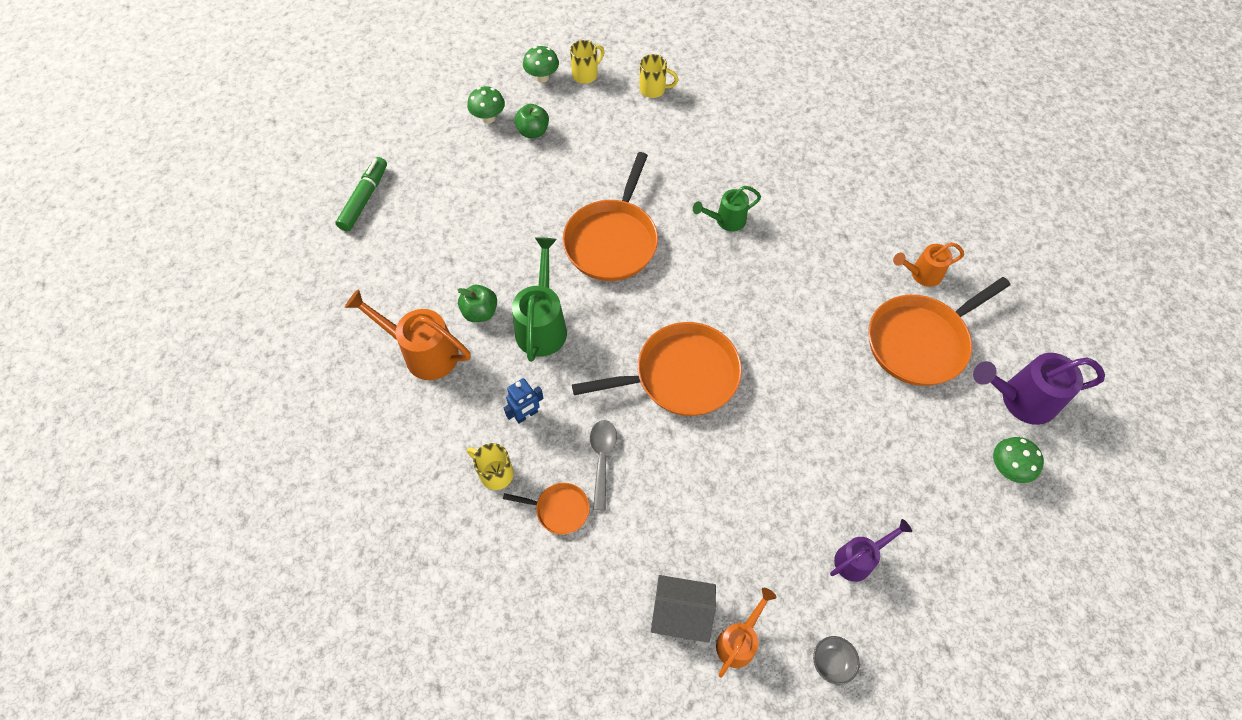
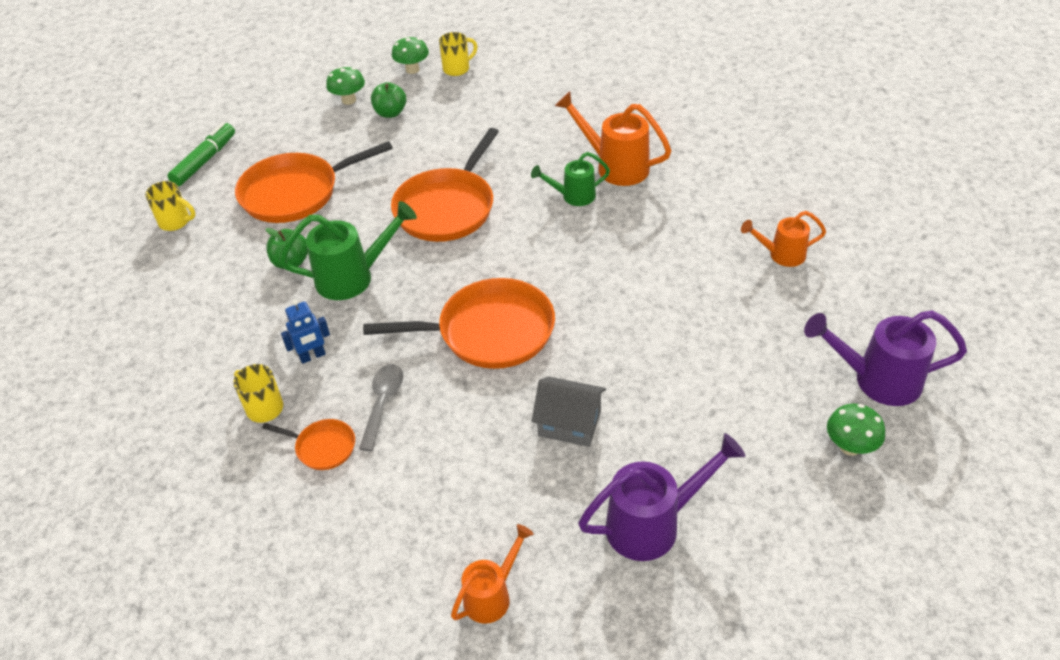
camera: 10 degrees right, 15 degrees down
(424, 353) = (222, 294): orange watering can -> orange watering can (615, 167)
(542, 325) = (352, 277): green watering can -> green watering can turned 60 degrees clockwise
(653, 89) = (524, 83): yellow mug -> yellow mug (175, 222)
(681, 613) = (432, 561): grey house -> grey house (569, 423)
(831, 662) = (597, 628): grey bowl -> none
(858, 559) = (652, 524): purple watering can -> purple watering can, size x1.61
(920, 342) = (768, 317): orange pan -> orange pan (295, 193)

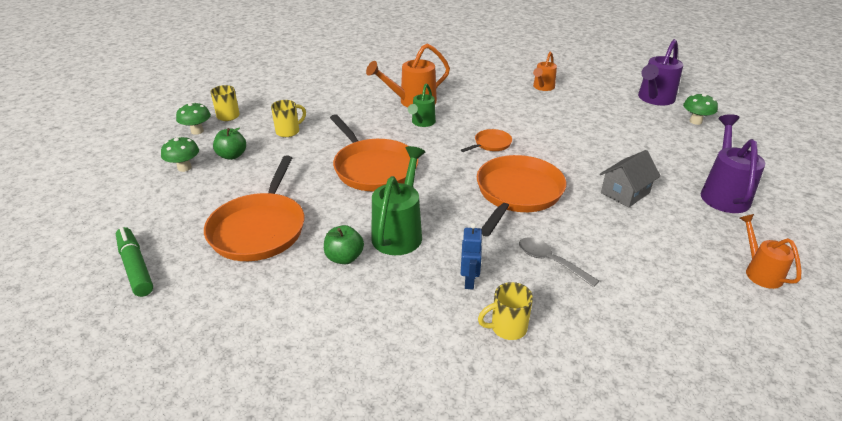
camera: 60 degrees left, 10 degrees down
(175, 222) = (198, 312): yellow mug -> yellow mug (288, 131)
(323, 447) = (576, 307): orange pan -> orange pan (491, 144)

